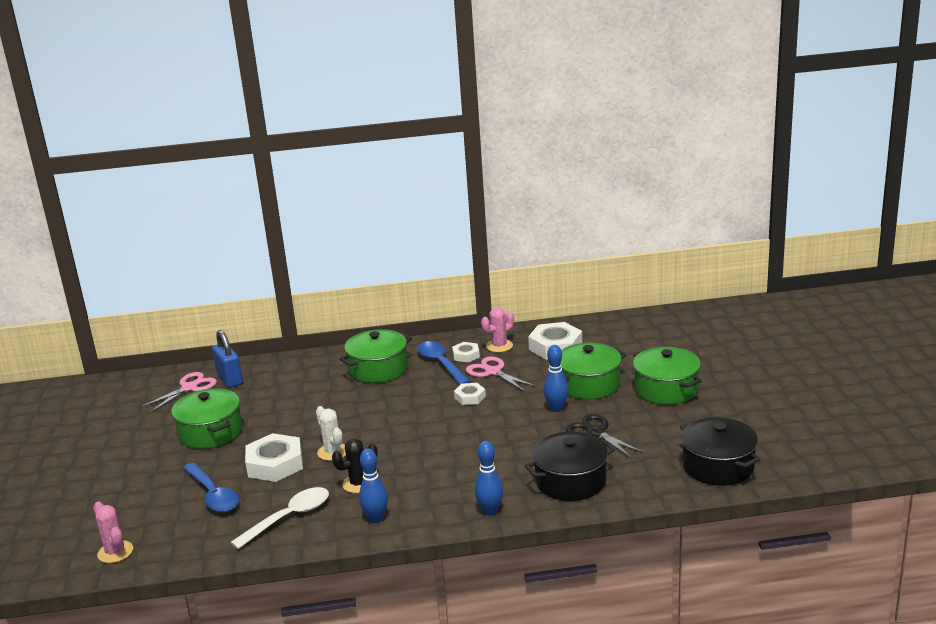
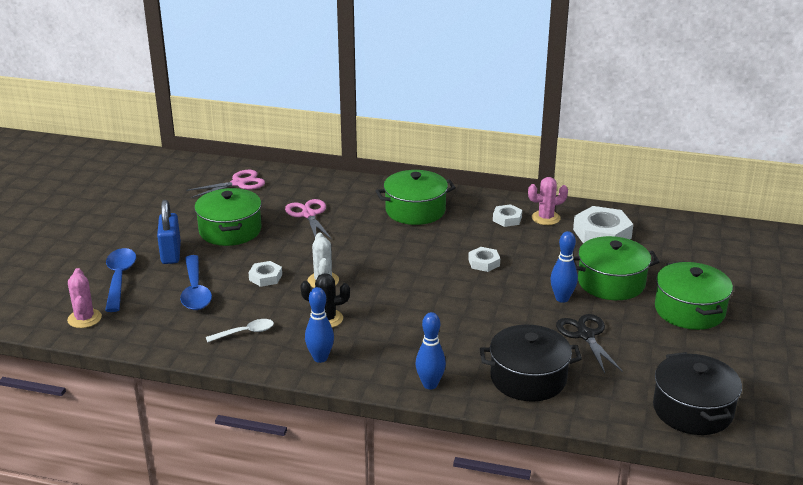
camera: 20 degrees right, 5 degrees up
(230, 379) = (278, 184): blue padlock -> blue padlock (171, 253)
(275, 464) = (265, 277): white nut -> white nut, size x0.54
(289, 518) = (245, 332): white spoon -> white spoon, size x0.62
(441, 364) = (477, 221): blue spoon -> blue spoon (119, 279)
(492, 372) = (522, 243): pink scissors -> pink scissors (308, 215)

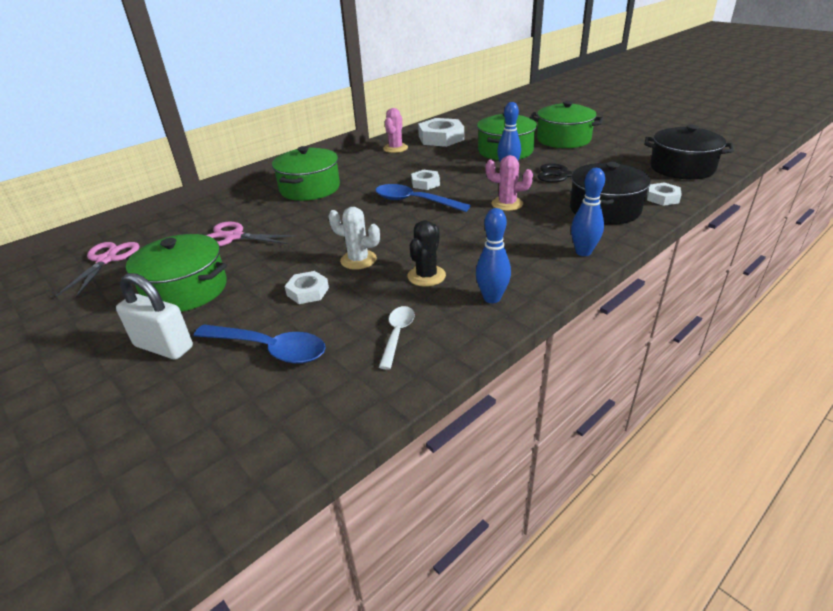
camera: 55 degrees left, 5 degrees up
(84, 318) = (201, 481): pink cactus -> pink cactus (507, 204)
(119, 279) = (152, 411): blue spoon -> blue spoon (414, 201)
(171, 253) = (164, 347): blue padlock -> white padlock
(507, 219) = (377, 160): white nut -> white nut (662, 198)

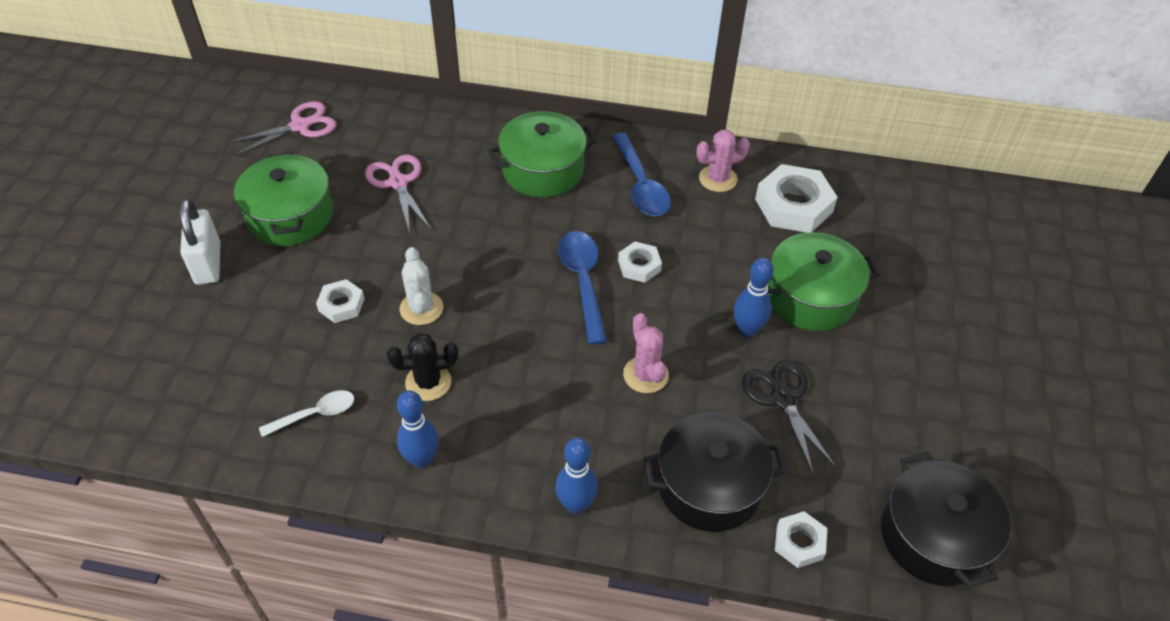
camera: 50 degrees right, 15 degrees up
(269, 349) = (244, 335): blue spoon -> blue spoon (641, 185)
(563, 139) = (917, 345): green pot -> none

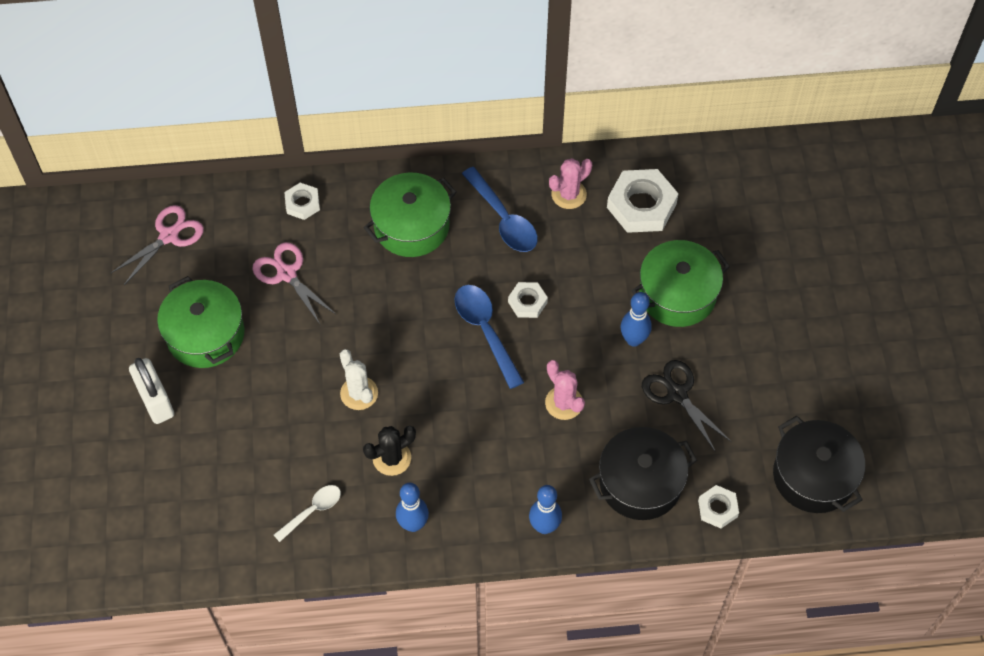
camera: 15 degrees left, 10 degrees up
(341, 305) = (290, 408): white nut -> white nut (302, 204)

